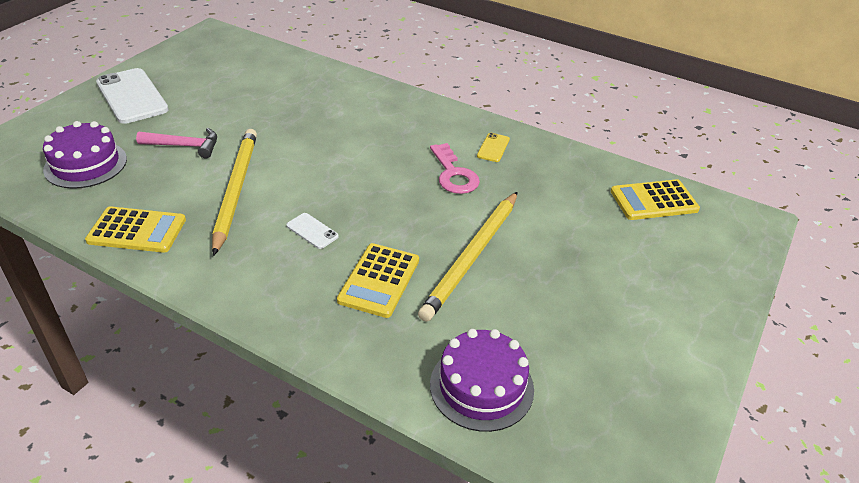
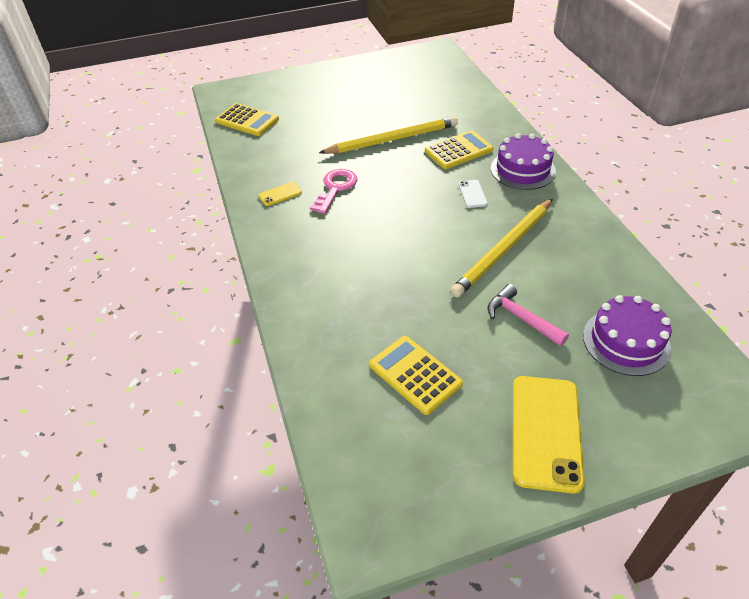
camera: 135 degrees left, 5 degrees up
(131, 96) = (546, 432): white phone -> yellow phone
(137, 230) = (598, 249): yellow calculator -> yellow calculator (415, 375)
(481, 386) = (456, 95): purple cake -> purple cake (522, 170)

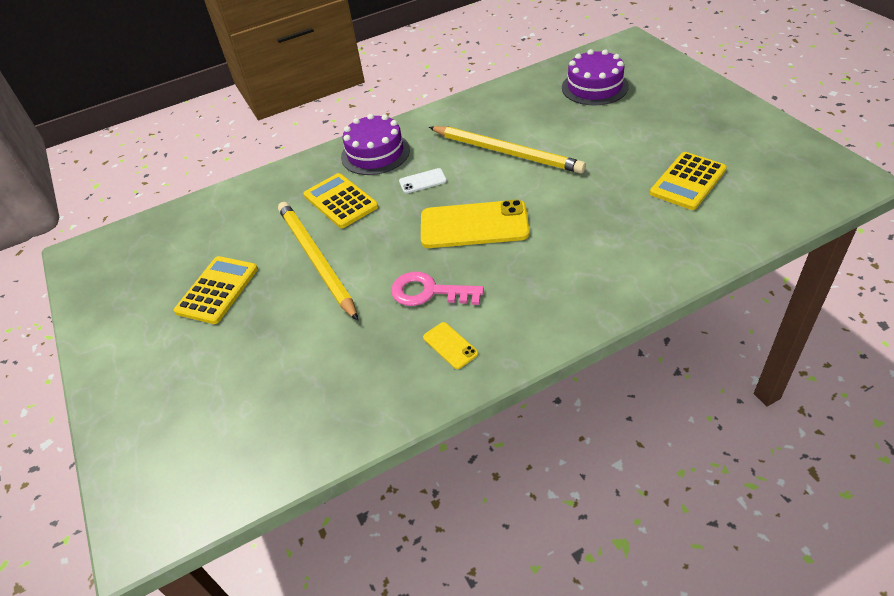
camera: 95 degrees left, 0 degrees up
(247, 120) = (254, 447): yellow calculator -> yellow calculator (217, 290)
(521, 318) = (592, 134): pink hammer -> none
(546, 432) = (703, 114): yellow phone -> yellow phone (474, 225)

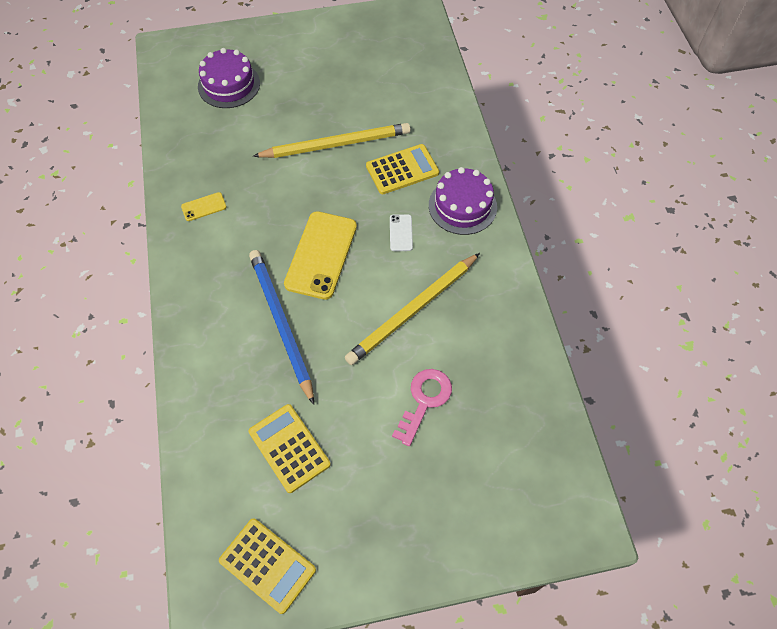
camera: 100 degrees right, 15 degrees up
(217, 290) = (335, 85): yellow calculator -> yellow calculator (267, 565)
(428, 292) = (262, 206): pink key -> pink key (424, 400)
(570, 227) = (281, 323): none -> blue pencil
(594, 87) = (497, 438): purple cake -> purple cake (229, 85)

